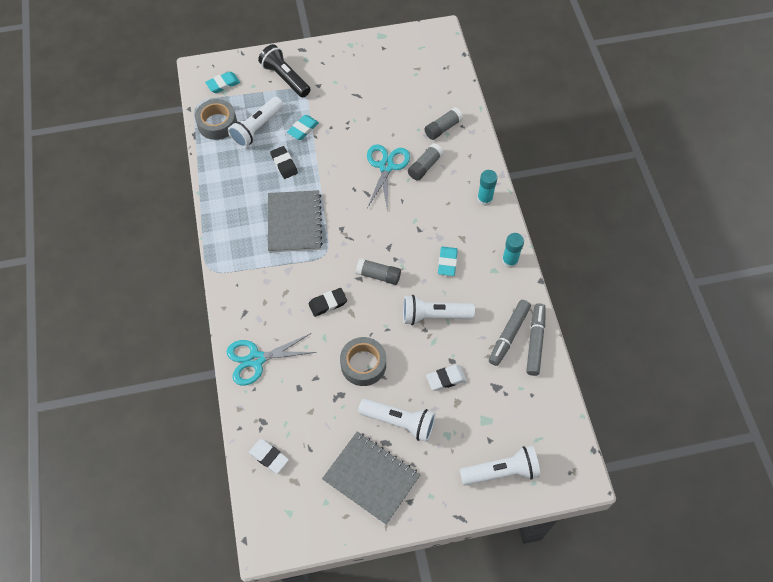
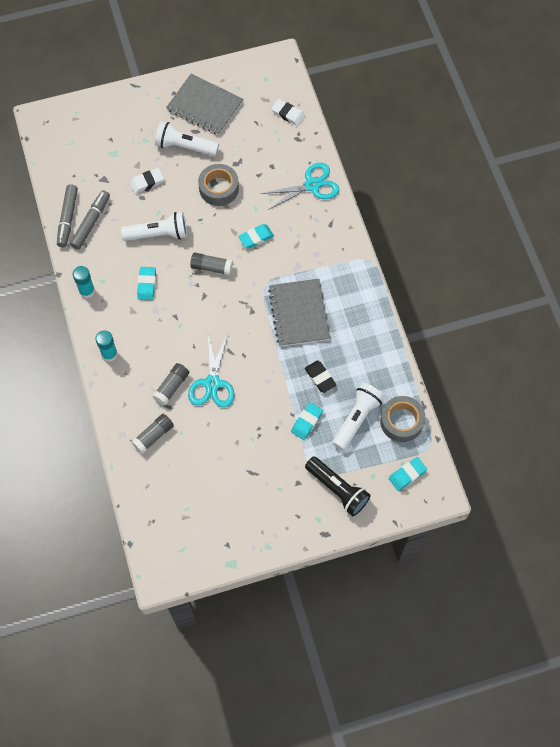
camera: 175 degrees right, 5 degrees up
(328, 303) = (256, 237): black eraser -> turquoise eraser
(501, 471) = (101, 118): white flashlight -> none

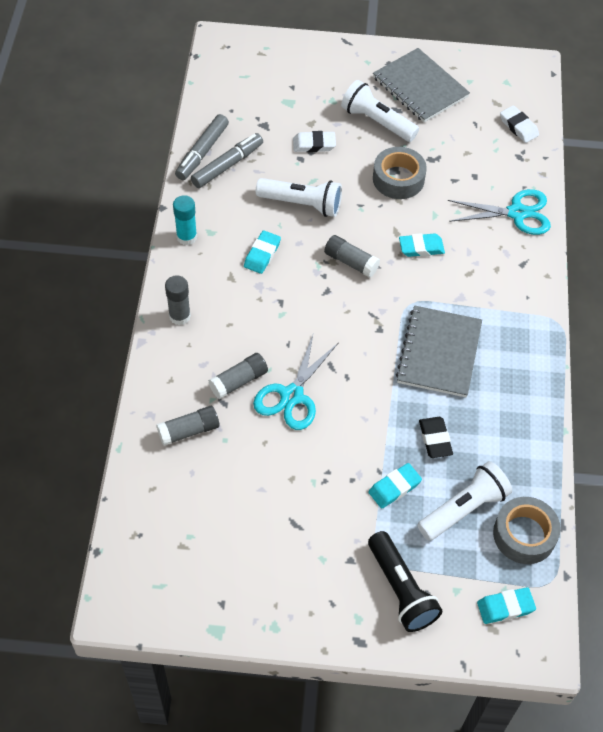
camera: 20 degrees right, 10 degrees down
(109, 354) = (179, 316): turquoise glue stick -> grey glue stick

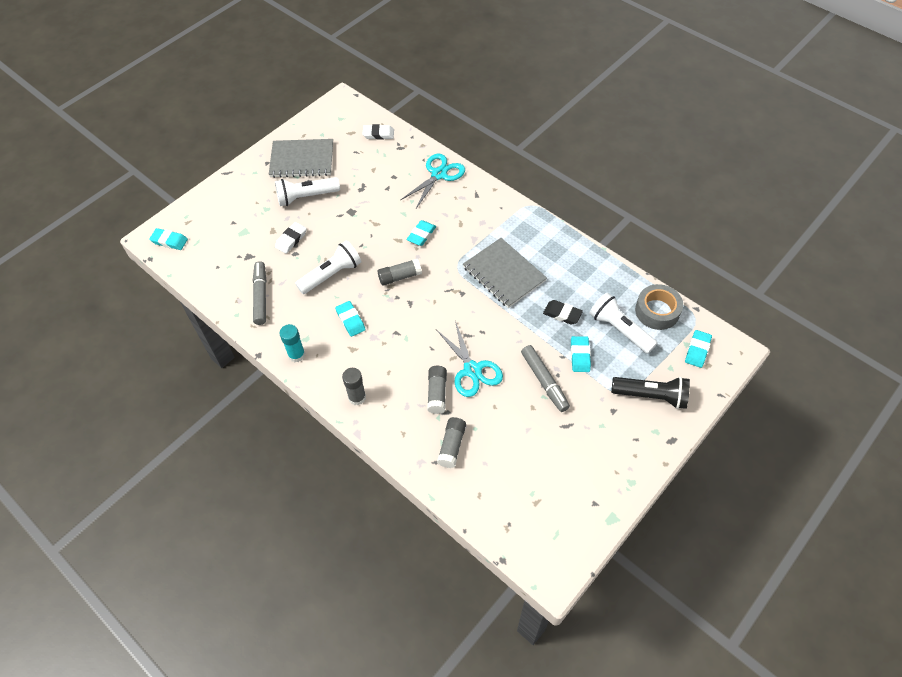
camera: 50 degrees left, 0 degrees up
(202, 152) = (235, 304): grey marker -> grey marker (544, 381)
(227, 56) = (169, 241): none -> turquoise eraser
(398, 179) = (360, 214): grey tape -> none
(464, 508) = (619, 329): white flashlight -> white flashlight turned 45 degrees counterclockwise

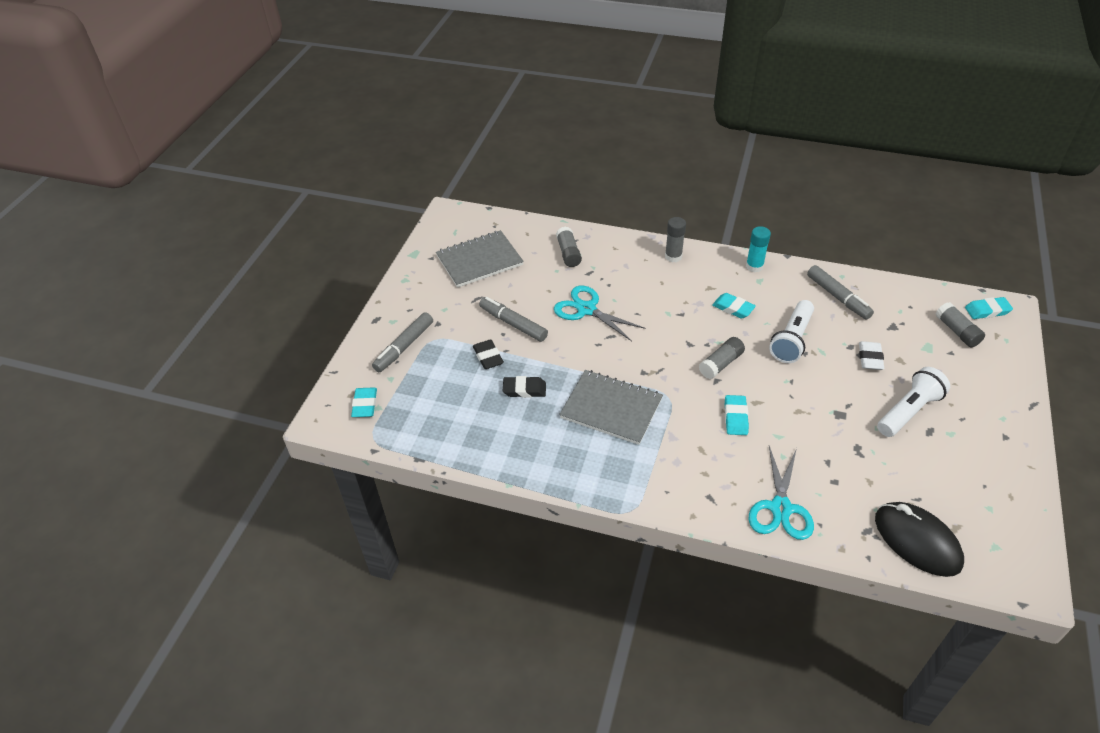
camera: 155 degrees right, 10 degrees down
(302, 160) = (969, 458): grey notebook -> grey notebook (479, 260)
(378, 134) = (917, 541): white eraser -> black mouse
(437, 393) = (606, 282): grey glue stick -> grey glue stick (957, 331)
(580, 356) = (488, 357): turquoise eraser -> black eraser
(619, 329) = (456, 396): white flashlight -> none
(651, 396) = (404, 347): black flashlight -> grey marker
(657, 311) = (419, 430): grey tape -> none

